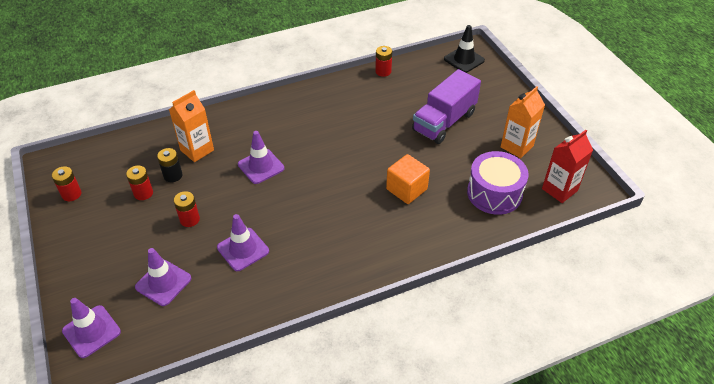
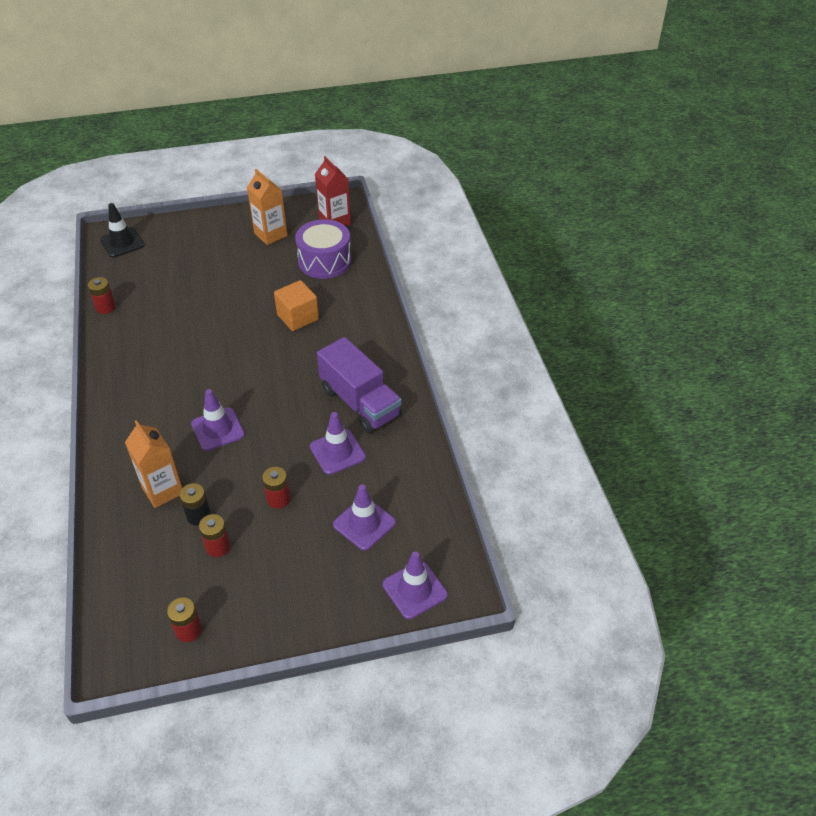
camera: 80 degrees left, 0 degrees up
(444, 122) = (213, 275): purple truck -> purple truck (360, 402)

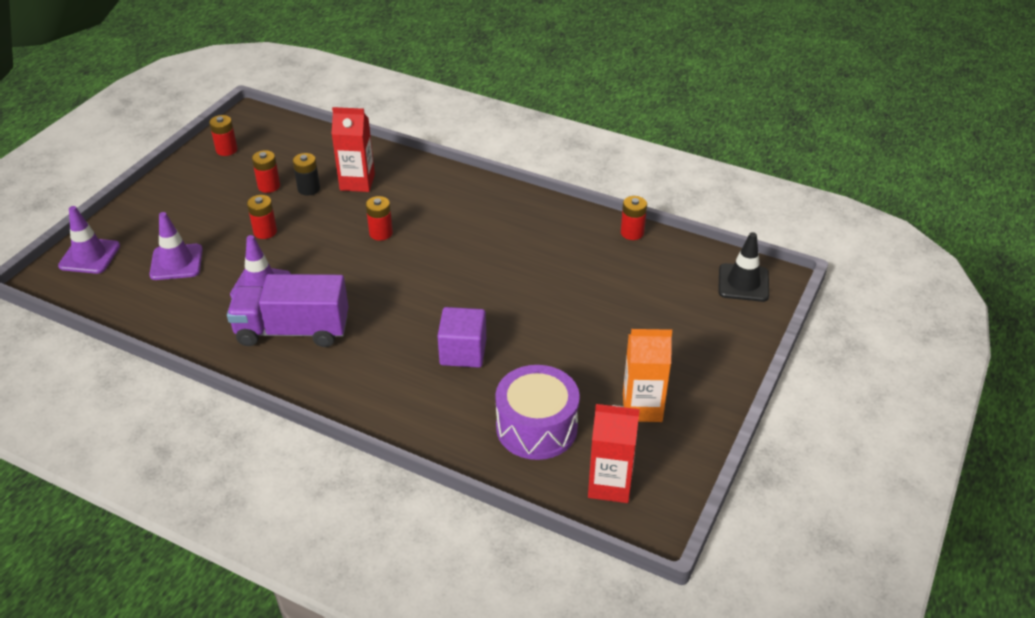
camera: 130 degrees right, 5 degrees down
(162, 490) = (357, 182): orange carton -> red carton
(218, 429) = (381, 233): purple traffic cone -> red battery
(298, 317) = (463, 352): orange cube -> purple cube

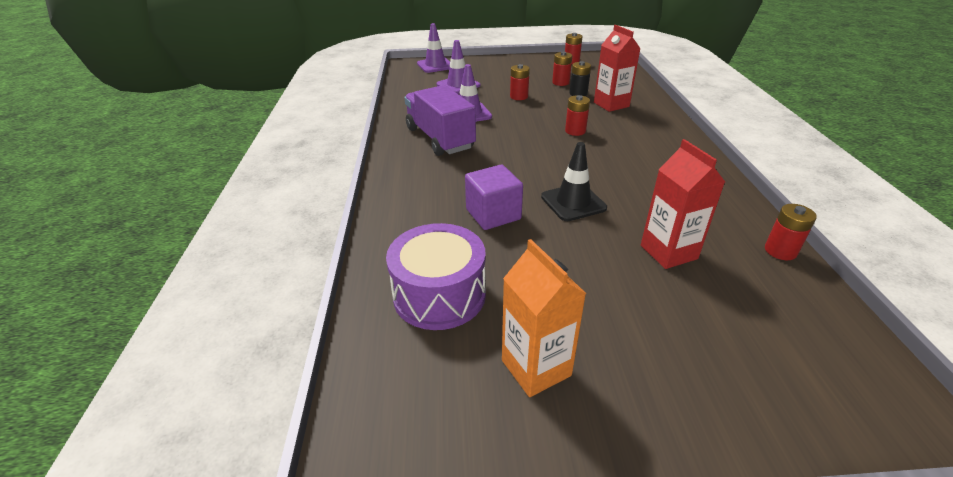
camera: 60 degrees right, 5 degrees down
(610, 484) = (396, 387): red carton -> red carton (668, 252)
(743, 283) = (857, 384): black traffic cone -> black traffic cone (573, 202)

